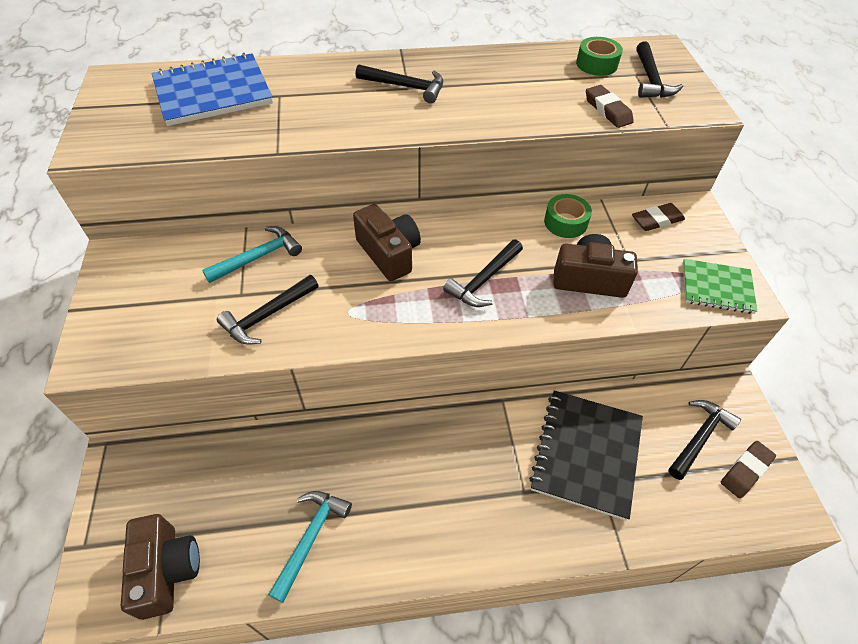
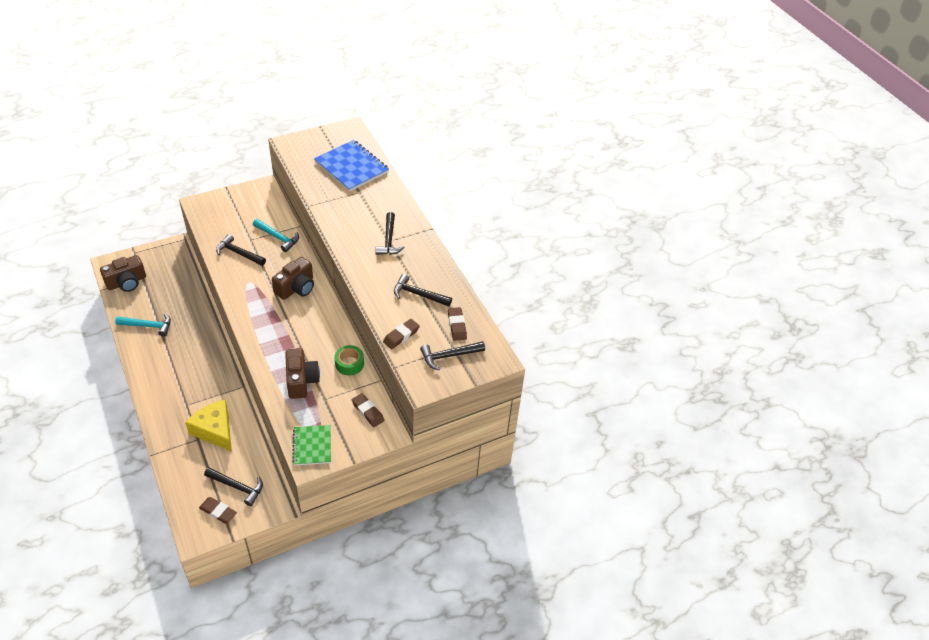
camera: 70 degrees right, 5 degrees down
(483, 280) = (286, 332): black hammer -> black hammer (418, 294)
(586, 454) = (215, 430): black notebook -> yellow cheese
(596, 64) = (457, 326): green tape -> brown eraser

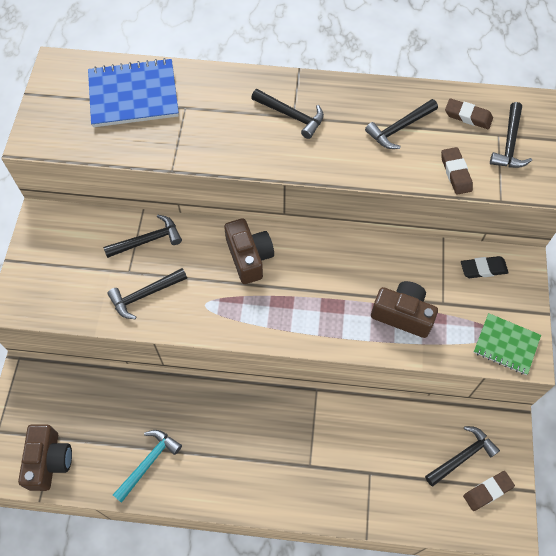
camera: 55 degrees left, 15 degrees up
(215, 430) = (367, 448): yellow cheese -> none
(278, 238) = (148, 240): turquoise hammer -> black hammer
(349, 364) = (403, 255): green tape -> none
(368, 412) = (483, 269): brown eraser -> black eraser

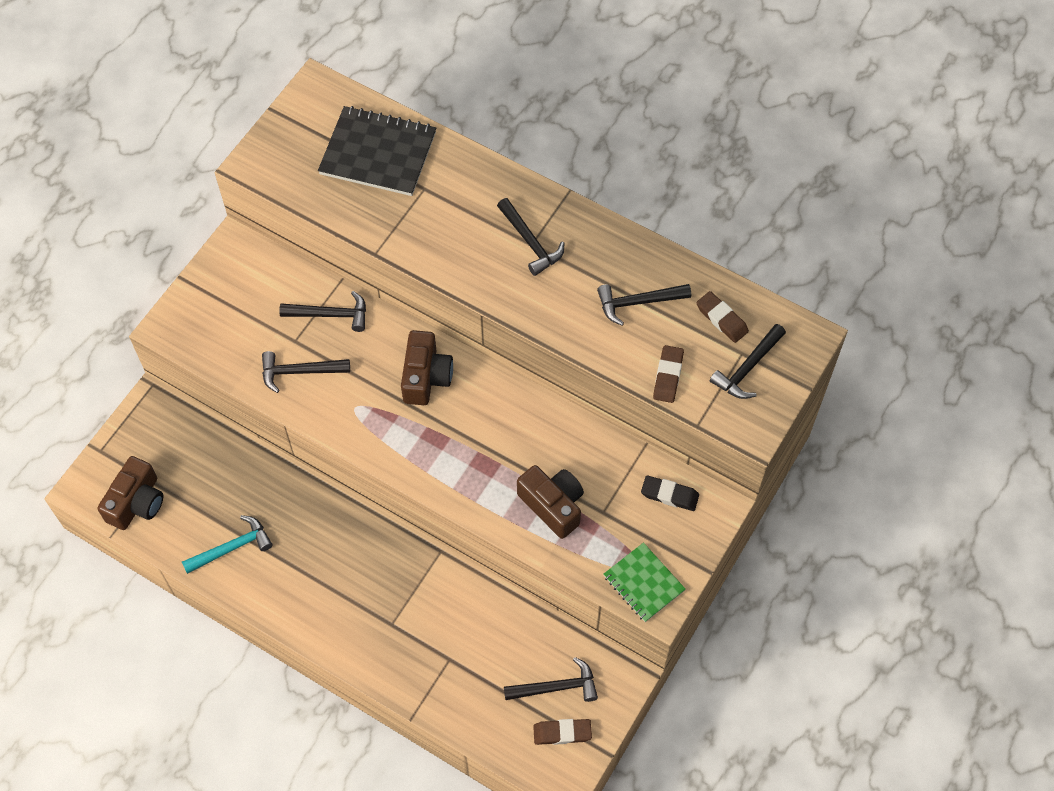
camera: 25 degrees right, 0 degrees up
(133, 95) = (378, 153): blue notebook -> black notebook

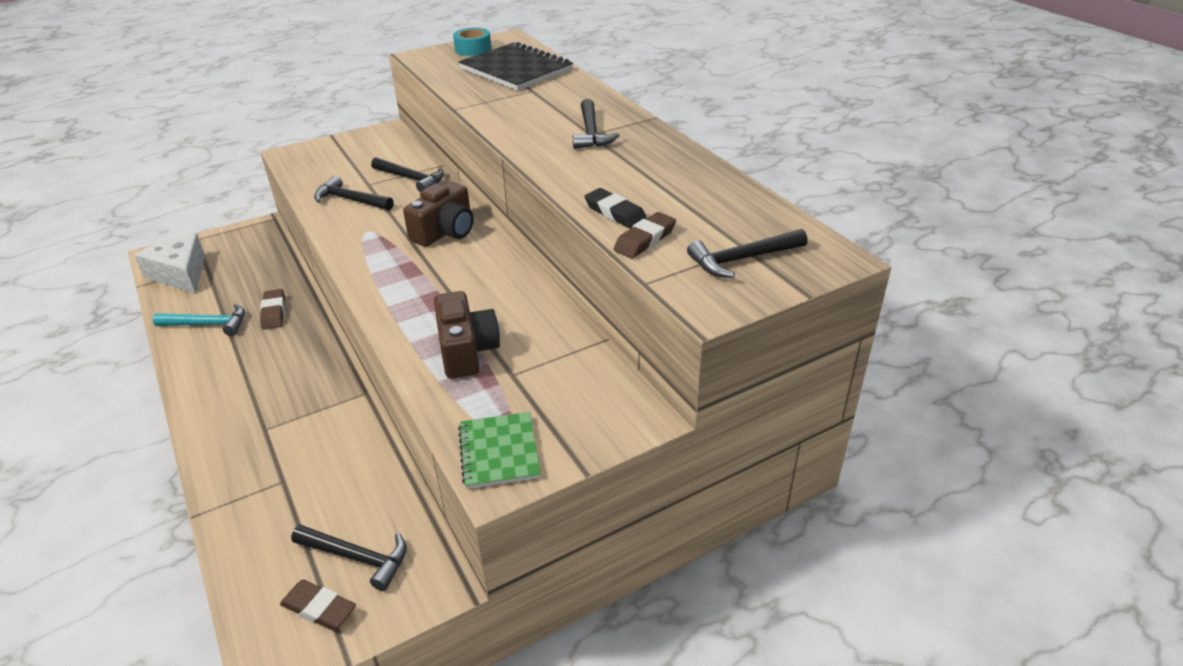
camera: 30 degrees right, 25 degrees down
(137, 502) = (180, 274): brown camera -> white cheese
(299, 127) = (473, 49): none -> turquoise tape
(637, 303) = (658, 188): black hammer -> none
(669, 495) = (596, 387): black eraser -> black eraser (615, 213)
(721, 319) = (740, 219): brown eraser -> brown eraser (273, 312)

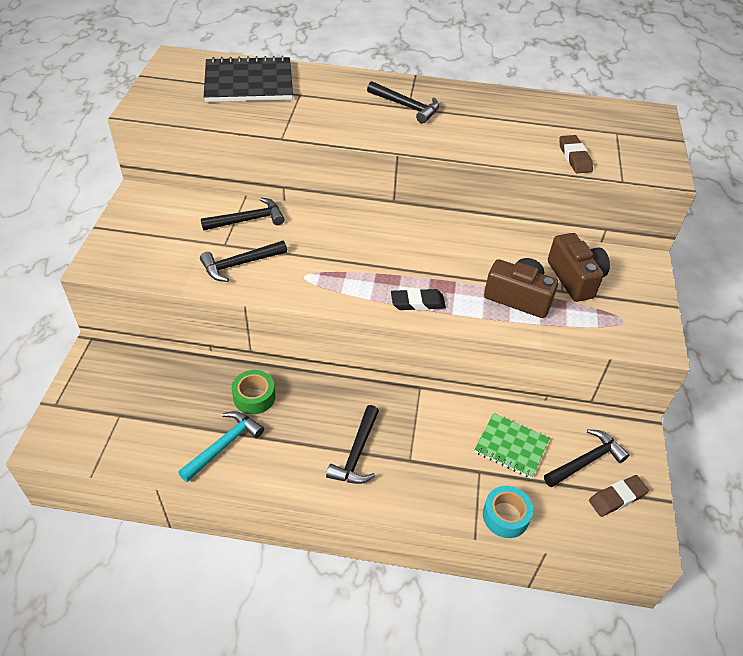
camera: 55 degrees left, 10 degrees up
(180, 274) = (109, 437): white cheese -> none
(273, 312) = (254, 397): brown eraser -> green tape
(445, 232) = (354, 240): brown camera -> brown camera (575, 278)
(473, 49) = (172, 80): turquoise tape -> turquoise tape (505, 516)
(499, 452) = (633, 330): green notebook -> green notebook (511, 446)
(615, 213) = (530, 151): black eraser -> black eraser (417, 303)
(742, 259) = (628, 140): black hammer -> black hammer (356, 453)

